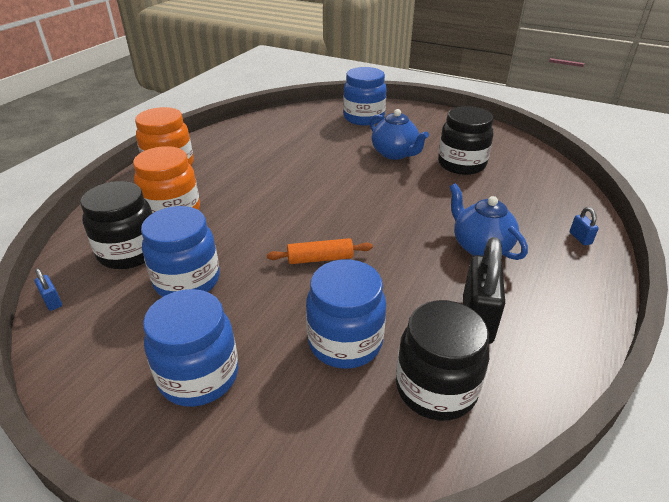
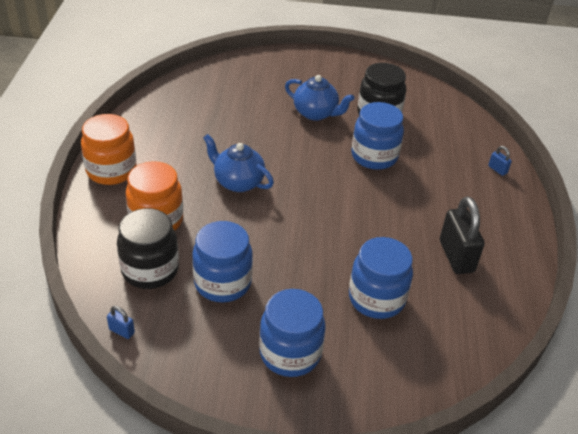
camera: 25 degrees left, 5 degrees up
(320, 259) = (316, 235): orange rolling pin -> none
(363, 118) = (263, 75): blue jar -> blue jar (374, 156)
(436, 388) = (453, 314): black jar -> none
(480, 246) = (431, 194): blue teapot -> blue teapot (238, 182)

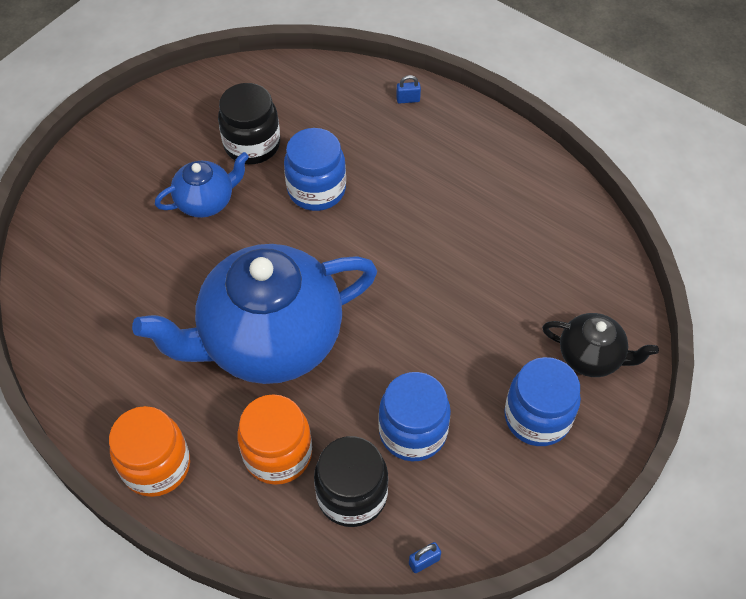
camera: 55 degrees left, 15 degrees up
(238, 182) = (269, 340): blue teapot -> blue teapot, size x2.15
(374, 368) = (591, 357): none -> black teapot
(376, 298) = (512, 306): blue jar -> none
(456, 256) = (499, 209): black padlock -> none

